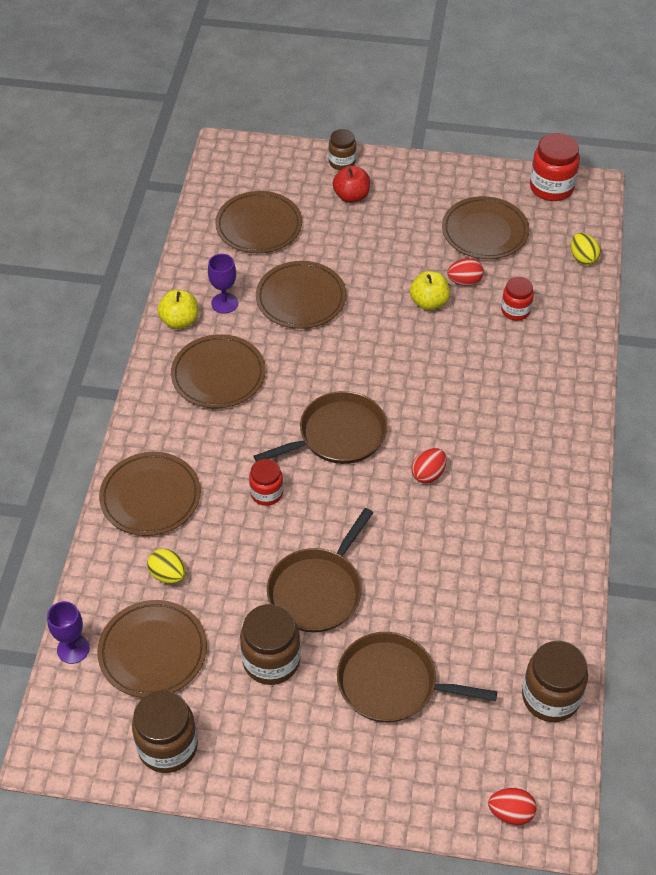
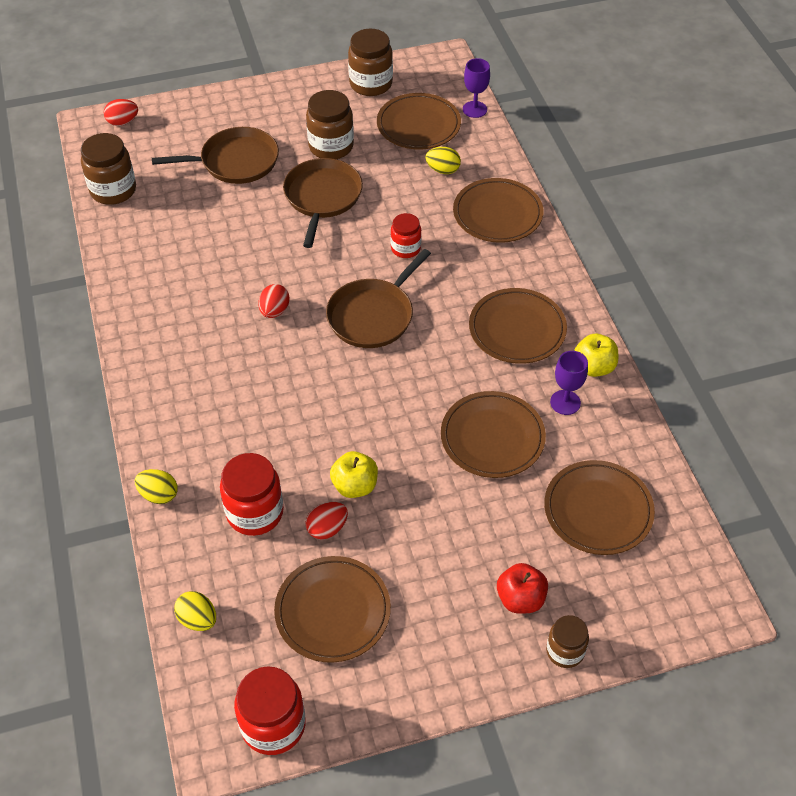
camera: 155 degrees right, 0 degrees up
(515, 310) = (255, 512): red jar -> red jar, size x1.62
(588, 349) = (159, 495): none -> yellow egg

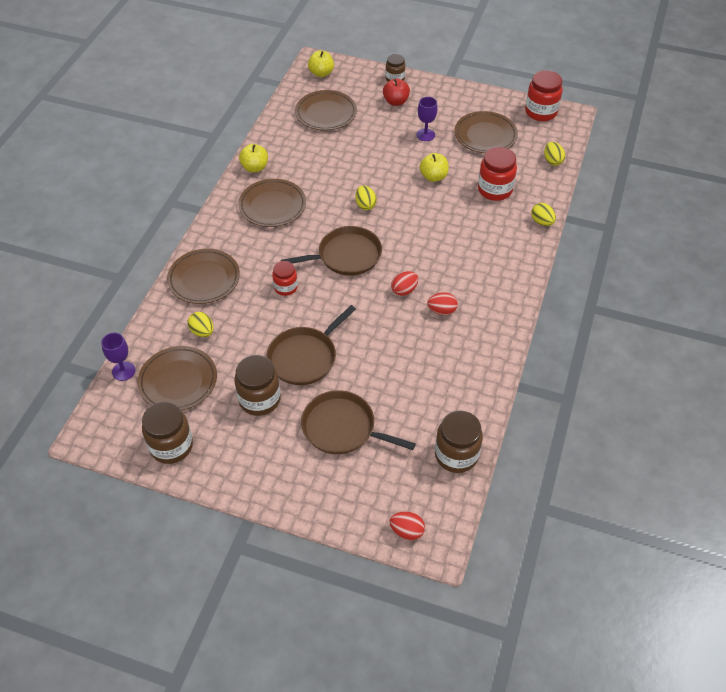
camera: 145 degrees left, 0 degrees up
(327, 528) = (462, 166): red egg -> red egg (442, 311)
(408, 392) = (365, 205): none -> yellow egg
(492, 437) = (343, 163): brown plate -> none
(565, 402) = (289, 160): purple goblet -> purple goblet (425, 135)
(685, 589) = (321, 73): none -> yellow apple

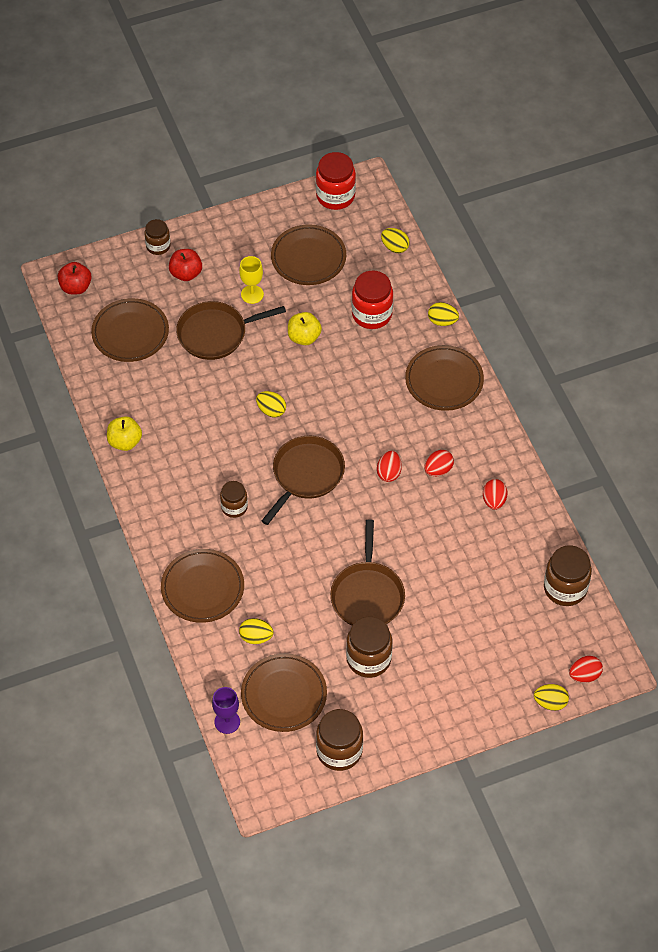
camera: 40 degrees left, 5 degrees up
(272, 206) = (186, 471): brown plate -> brown plate (444, 380)
(278, 245) = (234, 507): none -> brown jar
(285, 287) = (284, 543): red jar -> none
(321, 73) = (76, 287): yellow apple -> red apple
(342, 428) = (458, 632): brown pan -> brown pan (216, 333)
(358, 531) = (550, 702): none -> yellow egg
(425, 135) = (252, 294): purple goblet -> yellow goblet
(462, 357) = (494, 501): none -> red egg

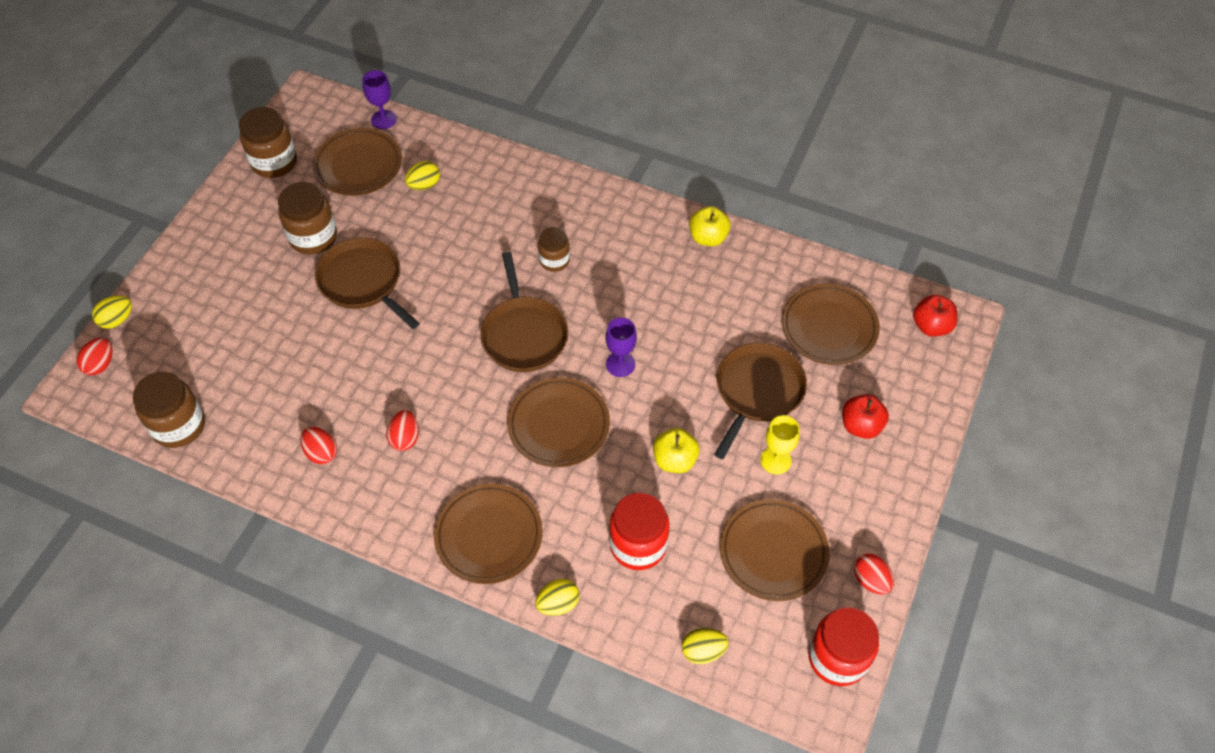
camera: 135 degrees right, 0 degrees up
(158, 246) = (922, 430): brown jar -> none
(202, 588) = (507, 185): brown plate -> brown plate (558, 425)
(271, 410) = (620, 364): yellow egg -> purple goblet
(389, 473) = (450, 397): red egg -> red egg (870, 580)

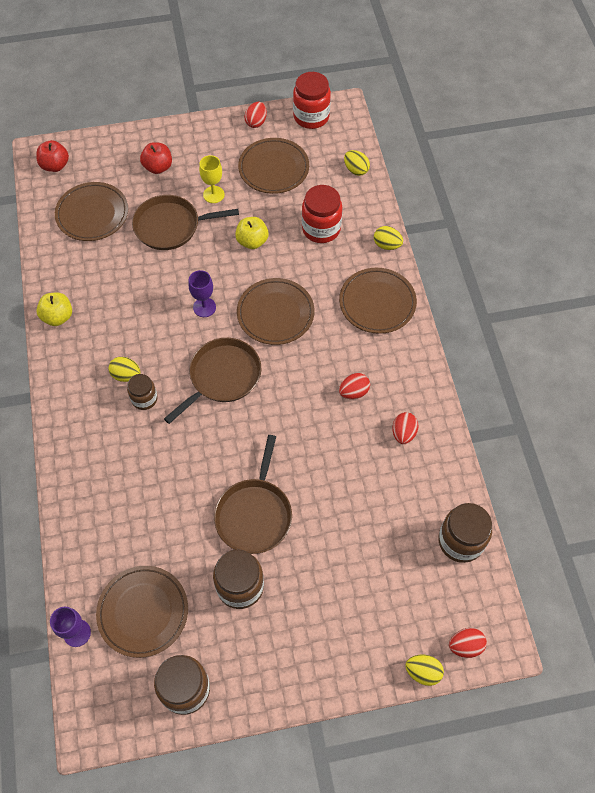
camera: 125 degrees left, 5 degrees up
(424, 185) = (131, 541): yellow egg -> yellow egg (126, 375)

